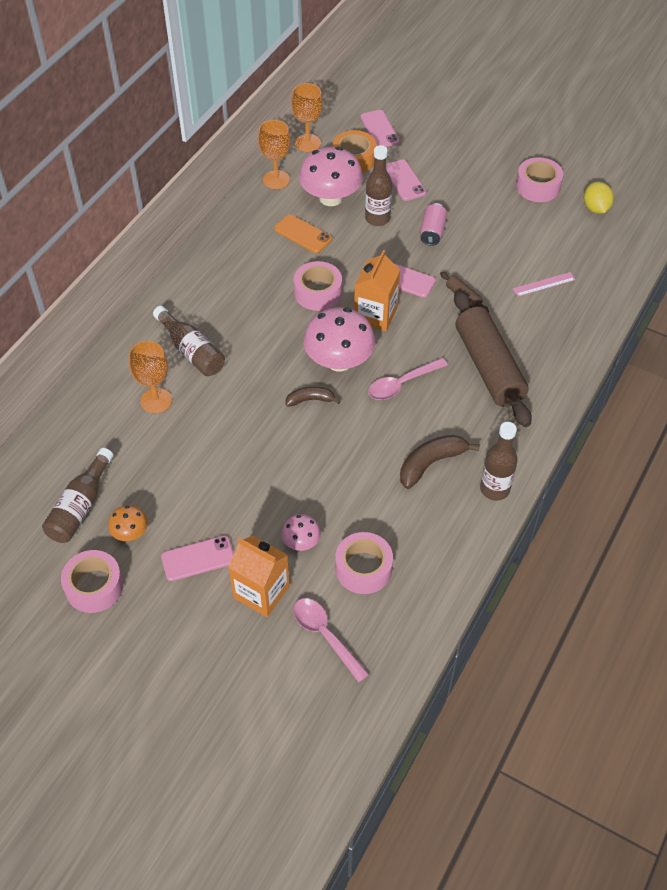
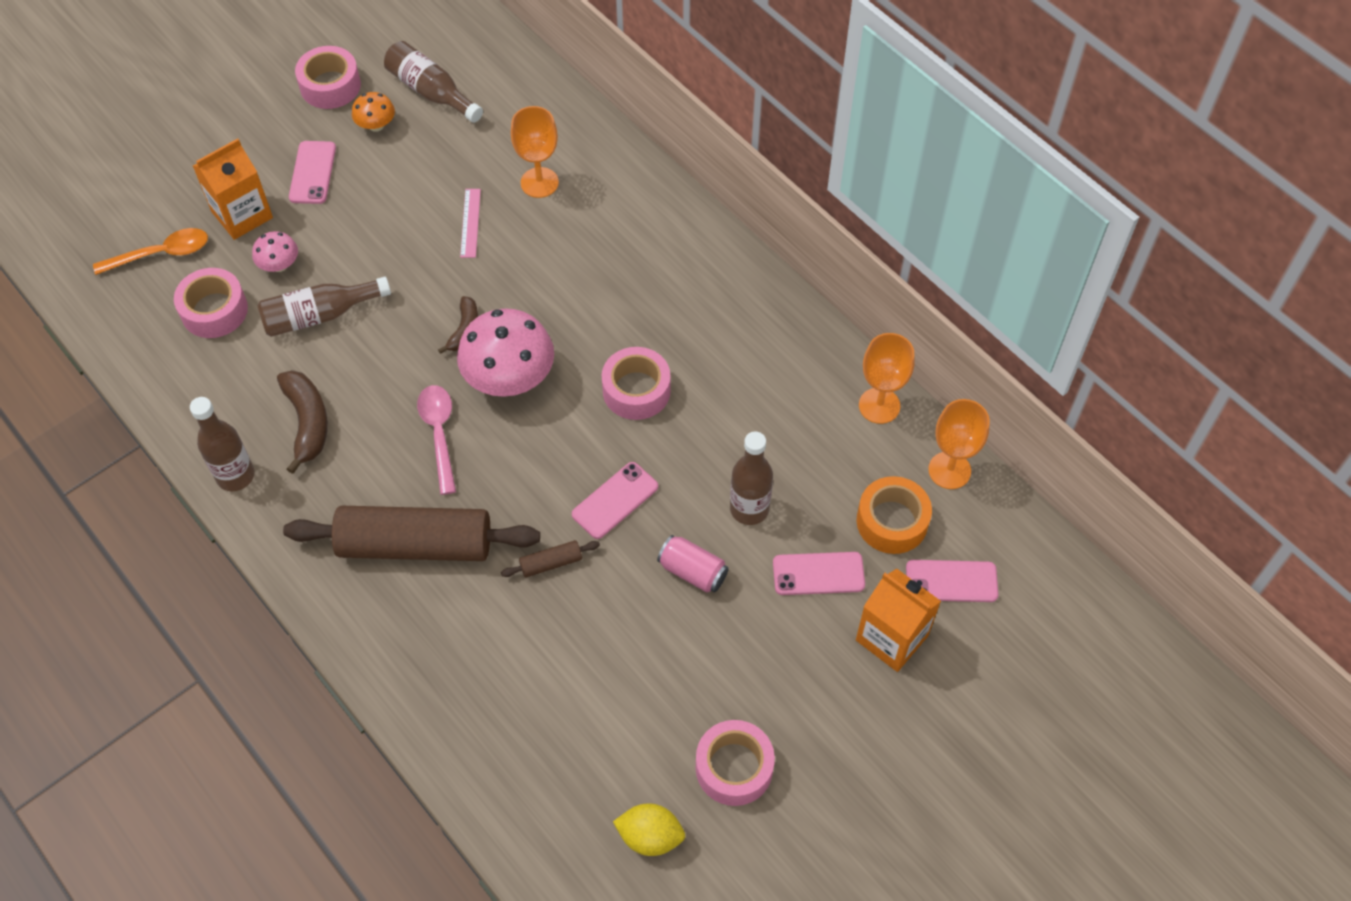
camera: 110 degrees right, 5 degrees up
(191, 351) = (599, 232): brown bottle -> brown bottle (320, 315)
(303, 234) = (754, 406): orange phone -> none
(325, 635) = (161, 254): pink spoon -> orange spoon
(331, 198) = (815, 463): pink mushroom -> none
(375, 315) = (567, 444): orange carton -> orange carton (892, 637)
(544, 284) = (526, 681): pink ruler -> pink ruler (470, 223)

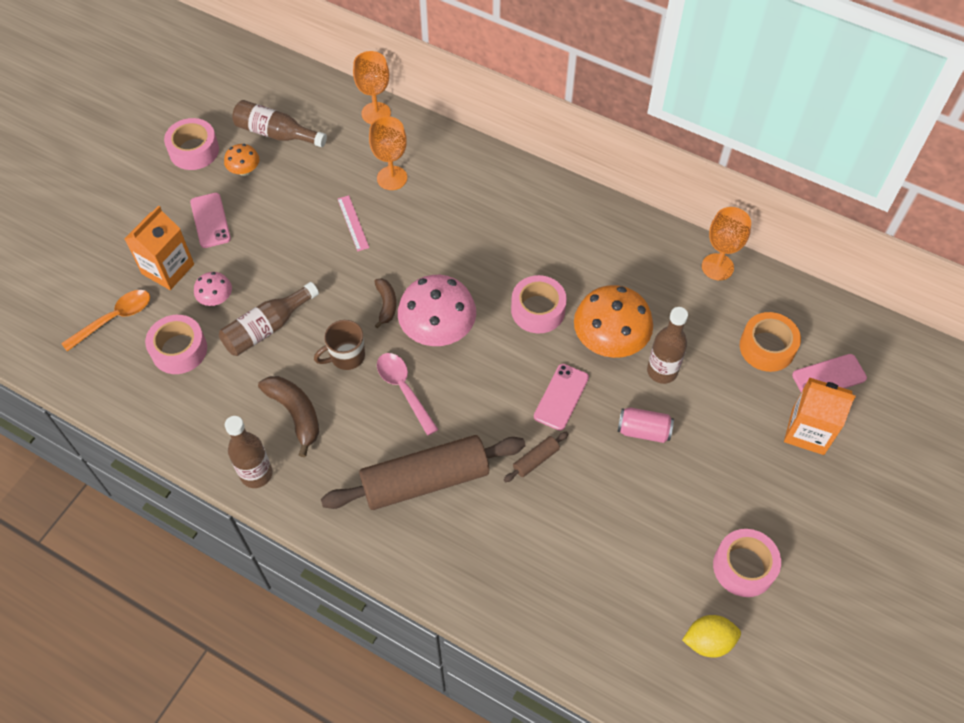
camera: 20 degrees left, 0 degrees up
(392, 375) = (346, 356): none -> brown mug
(704, 453) = (609, 341): none -> orange mushroom
(818, 574) = (734, 402): pink phone -> none
(949, 470) = (788, 298): orange goblet -> orange goblet (376, 113)

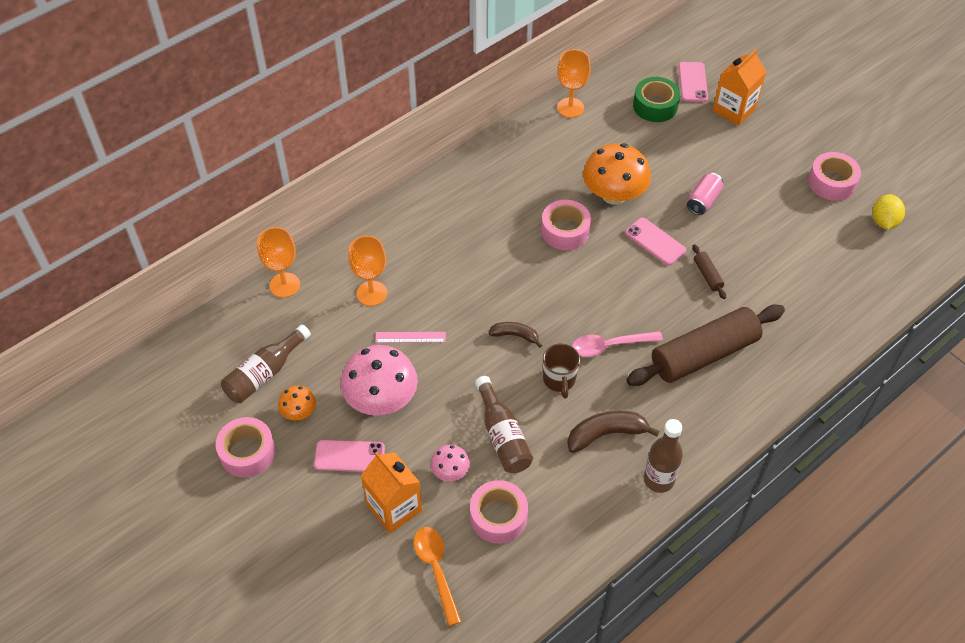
camera: 70 degrees left, 5 degrees down
(425, 481) = (704, 354): brown rolling pin -> brown rolling pin turned 60 degrees clockwise
(438, 330) = (558, 305): pink mushroom -> pink mushroom (381, 399)
(662, 371) = (654, 172): brown bottle -> none
(767, 347) = (655, 106): orange tape -> green tape

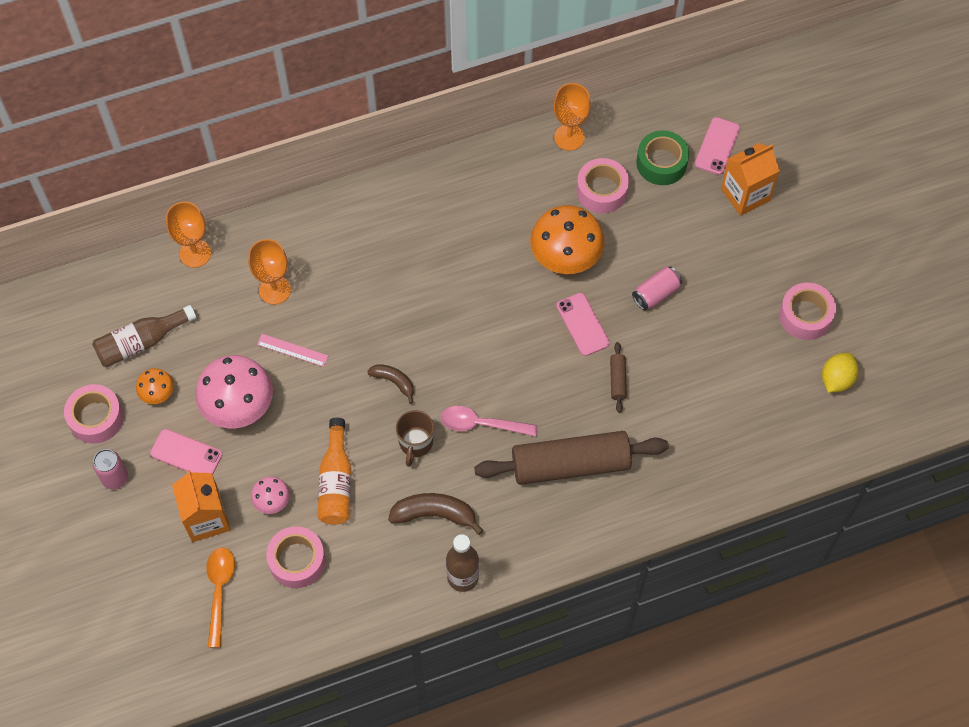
camera: 20 degrees right, 10 degrees up
(288, 500) = (115, 478): none -> pink can
(502, 435) = (336, 482): brown bottle -> orange bottle
(565, 231) = (496, 282): pink tape -> pink tape (601, 191)

